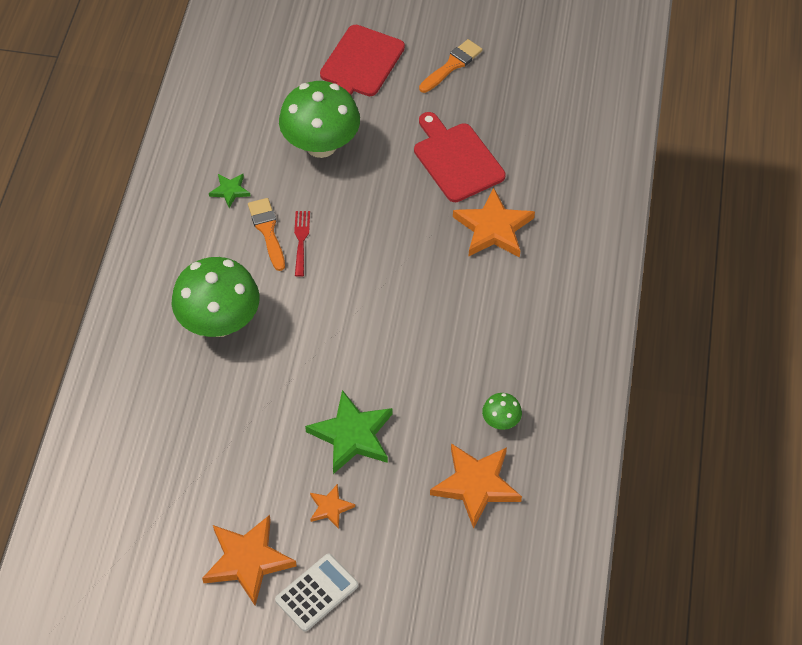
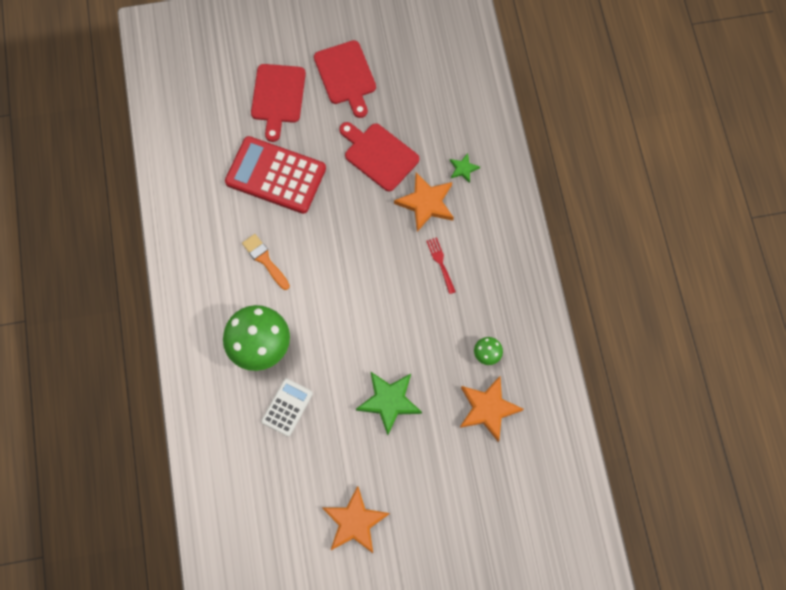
camera: 20 degrees left, 15 degrees up
(230, 191) = (224, 236): green star -> green star (463, 169)
(301, 240) = (292, 259): red fork -> red fork (440, 263)
(317, 592) = (411, 528): white calculator -> white calculator (287, 407)
(321, 145) = (276, 175): green mushroom -> red calculator
(330, 507) = (395, 462): orange star -> none
(452, 65) = (346, 76): orange brush -> red cutting board

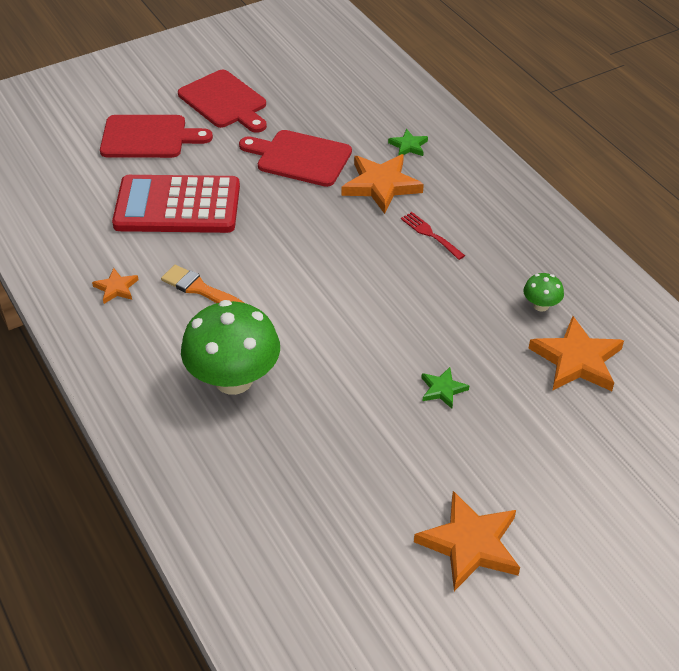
camera: 20 degrees left, 25 degrees down
(210, 240) = (116, 288): none -> orange star
(278, 97) = (148, 137): red cutting board -> red cutting board turned 75 degrees counterclockwise
(287, 407) = (304, 437): white calculator -> none
(389, 401) = (442, 389): green star -> green star, size x0.51

